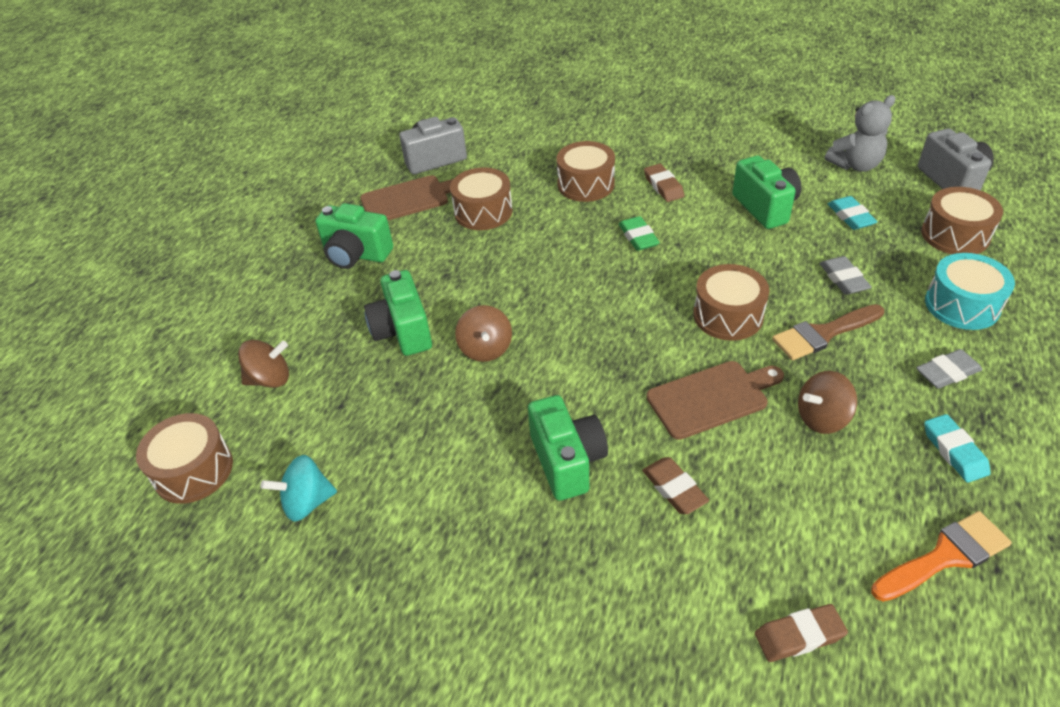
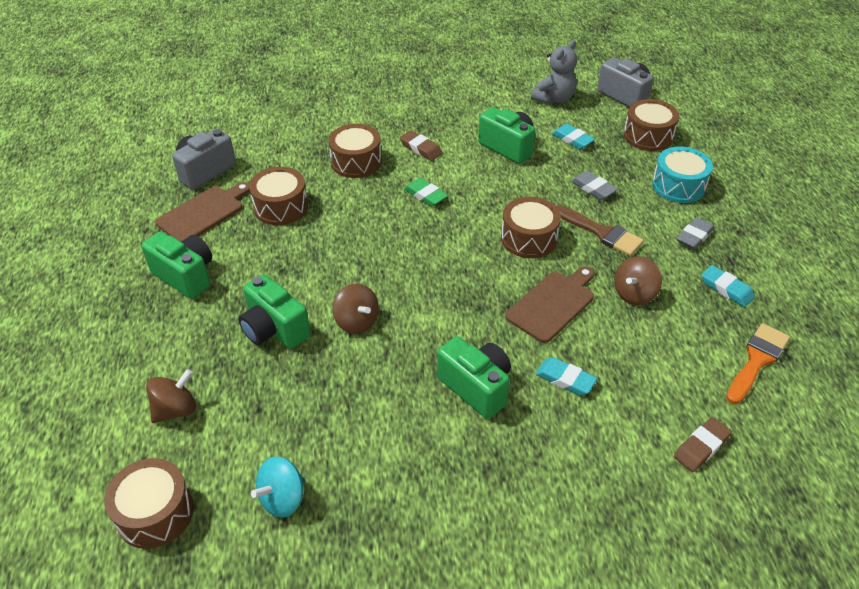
camera: 30 degrees left, 0 degrees up
(356, 255) = (185, 276): green camera -> green camera turned 135 degrees counterclockwise
(674, 489) = (565, 379): brown eraser -> turquoise eraser
(823, 334) = (601, 233): brown brush -> brown brush turned 90 degrees counterclockwise

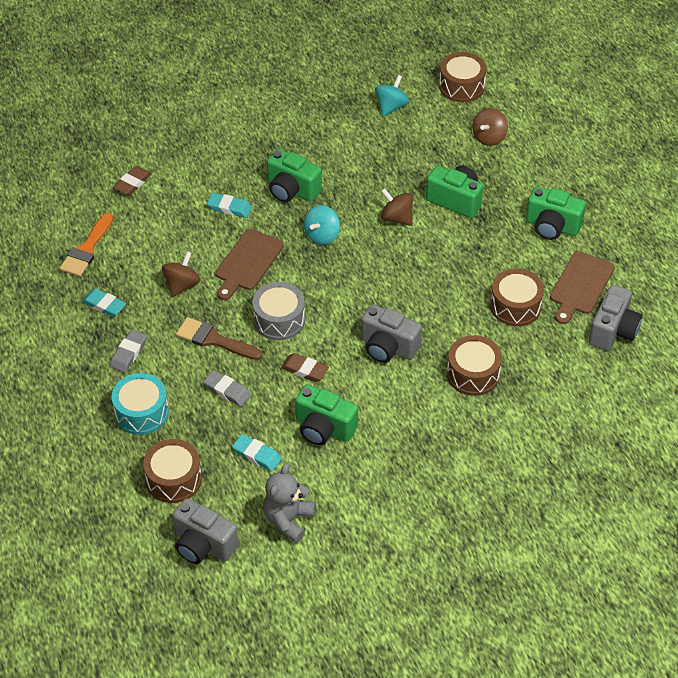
camera: 165 degrees right, 5 degrees up
(421, 148) = (415, 406): brown eraser -> brown eraser (304, 370)
(425, 195) = (388, 347): green eraser -> grey camera
(455, 319) = (322, 235): none -> turquoise spinning top
(529, 238) = (279, 320): brown drum -> grey drum

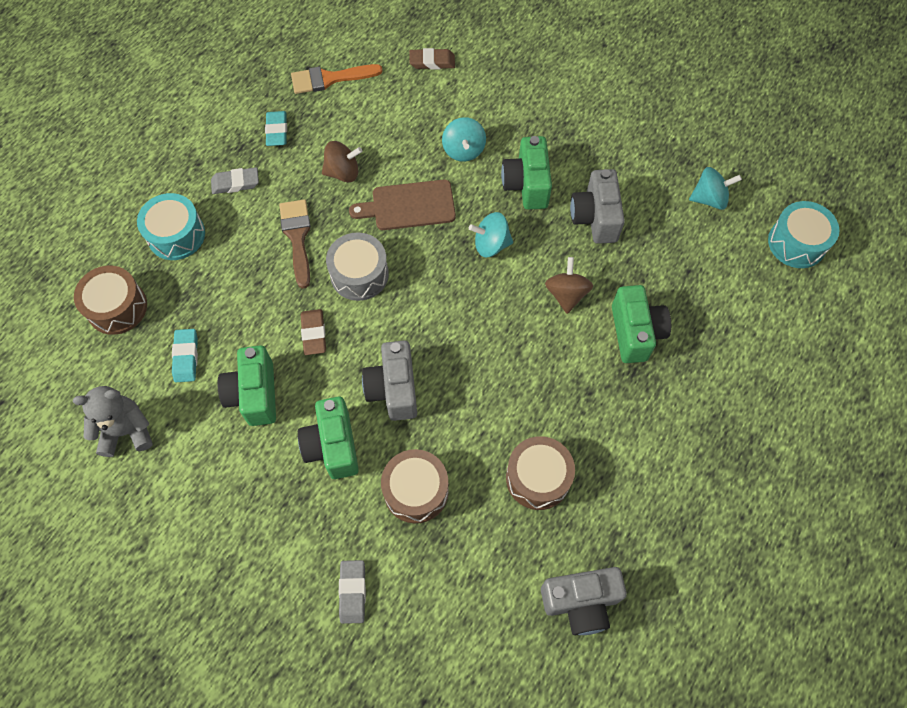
camera: 55 degrees right, 15 degrees up
(203, 545) = (57, 378): grey camera -> grey camera (595, 218)
(227, 391) = (245, 285): grey eraser -> grey eraser (353, 592)
(229, 208) = (463, 150): turquoise eraser -> turquoise spinning top
(461, 86) = (797, 243): brown drum -> turquoise drum
(489, 137) = (749, 311): brown spinning top -> none
(552, 226) = (678, 448): green camera -> green camera (332, 446)
(580, 286) = (618, 528): brown cutting board -> none

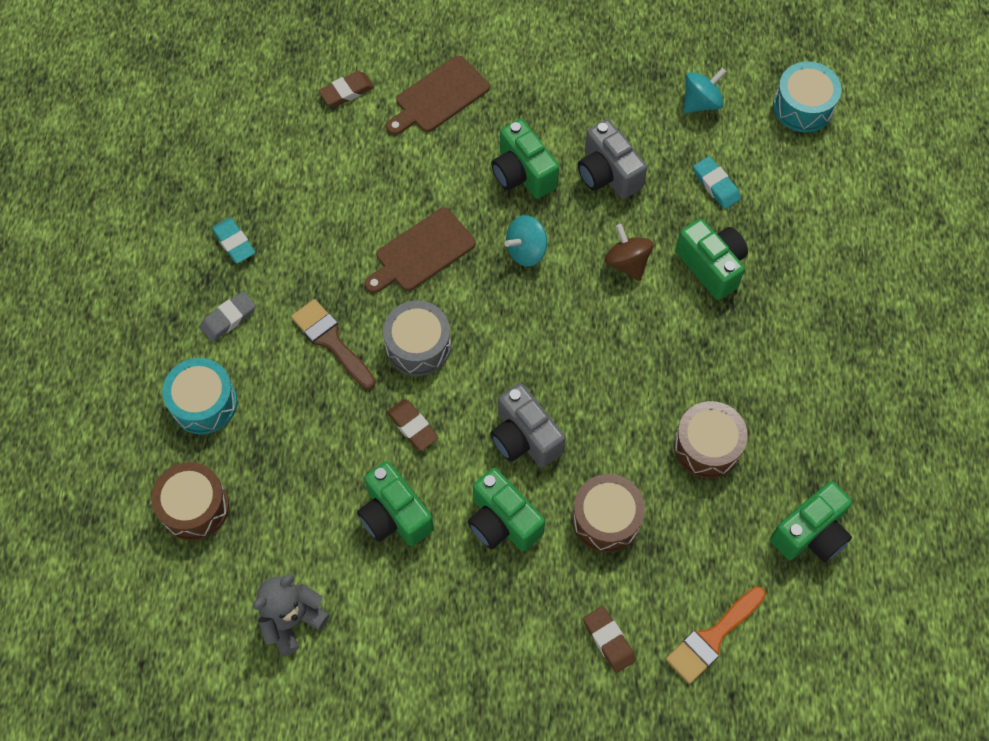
camera: 30 degrees left, 0 degrees up
(186, 357) = (301, 517): turquoise eraser -> turquoise eraser (716, 185)
(330, 79) = (252, 160): orange brush -> orange brush (712, 637)
(343, 172) = (332, 252): brown spinning top -> none
(353, 592) = (609, 640): grey eraser -> brown eraser
(463, 150) = (439, 169): turquoise spinning top -> none
(499, 97) = (439, 97): none -> brown cutting board
(581, 602) = (810, 533): grey camera -> green camera

